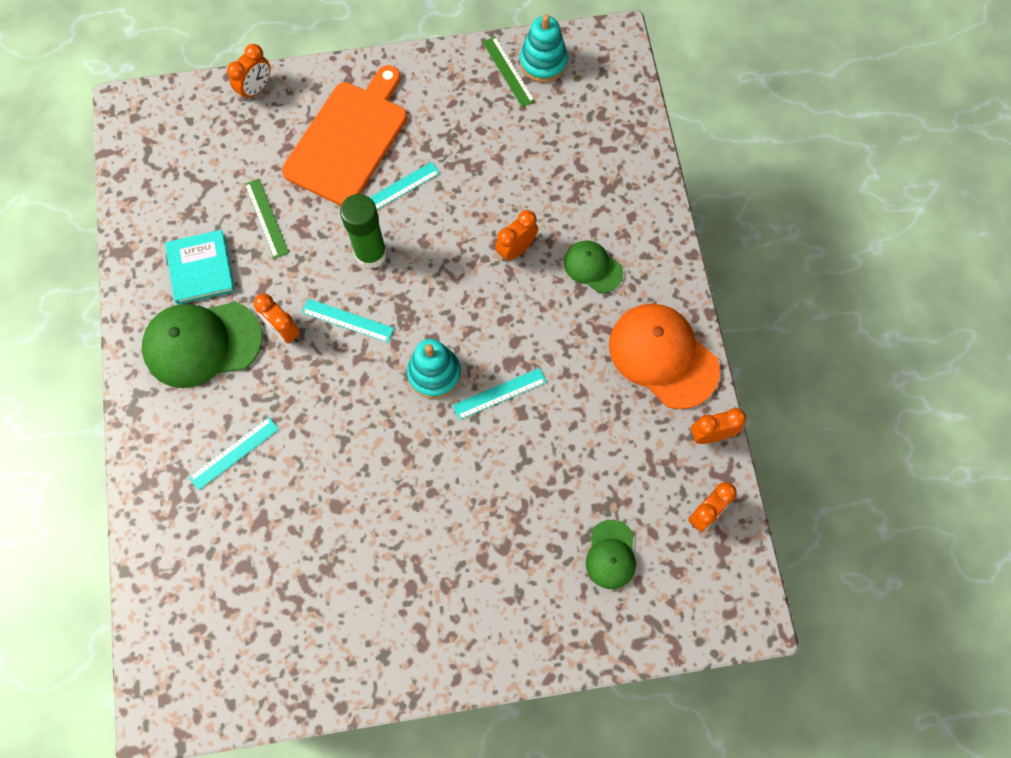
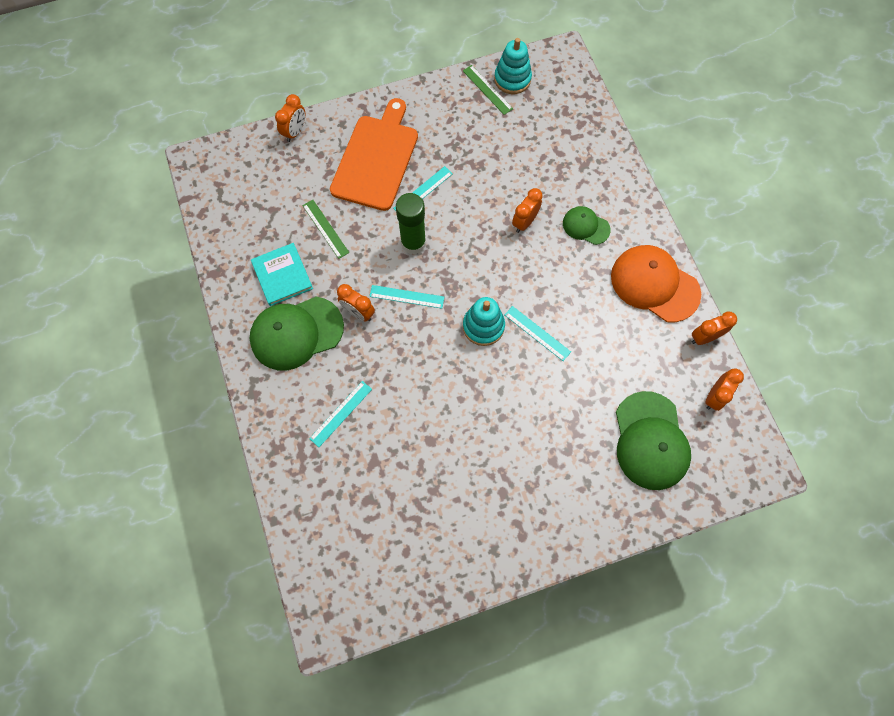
camera: 10 degrees left, 0 degrees up
(499, 394) = (537, 333): turquoise ruler -> turquoise ruler turned 75 degrees clockwise
(611, 555) = (650, 441): green cap -> green cap, size x1.84

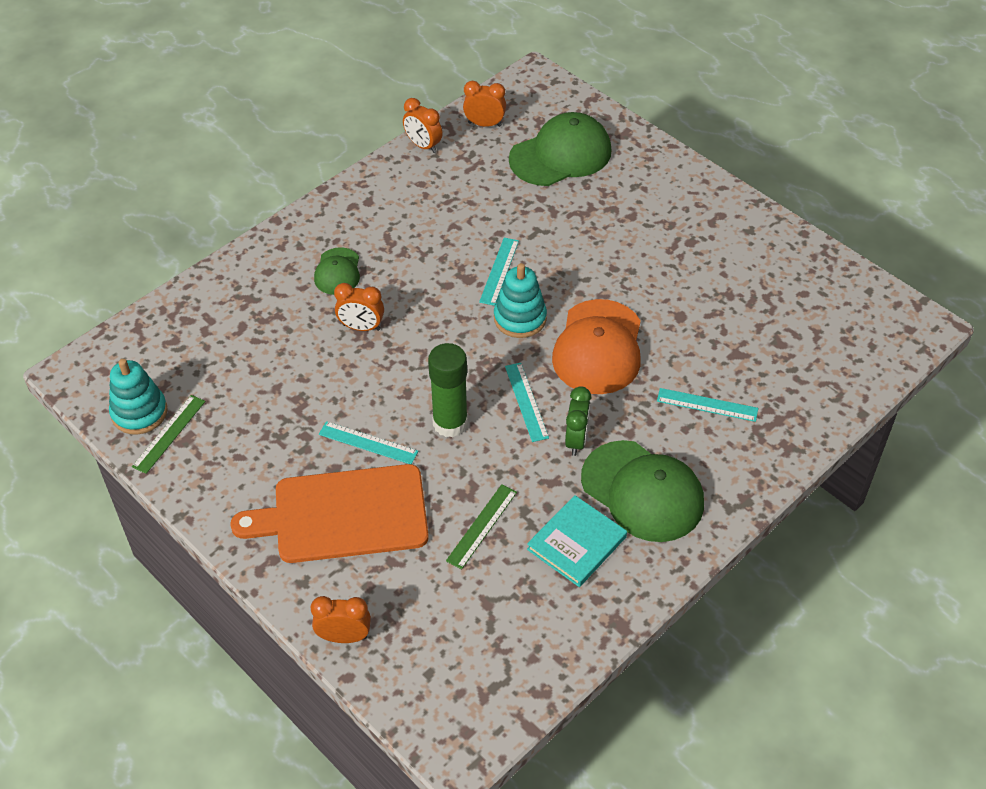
camera: 115 degrees left, 20 degrees down
(358, 313) = (576, 440): orange clock -> green clock
(654, 284) = (382, 196): orange cap -> orange cap (598, 347)

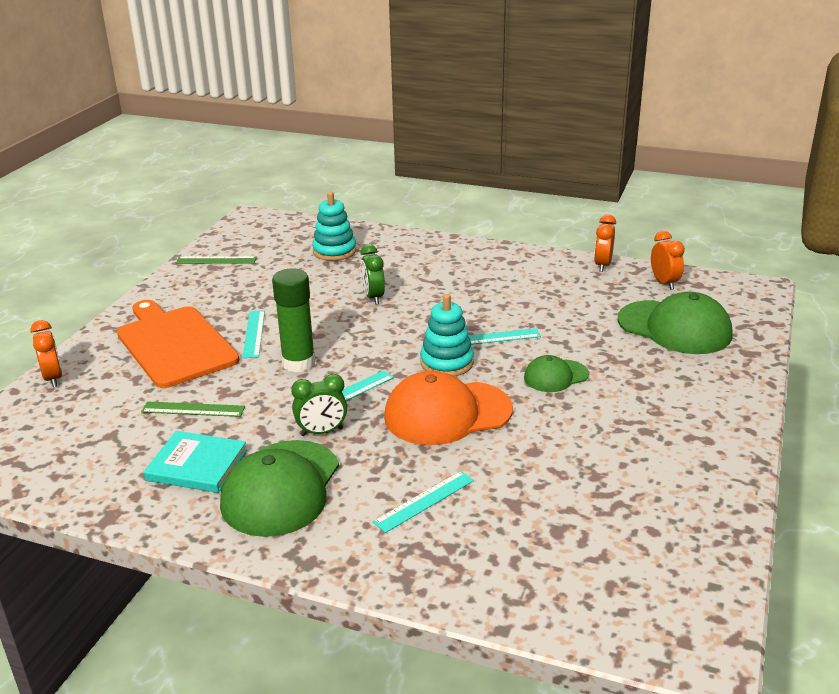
camera: 65 degrees right, 20 degrees down
(139, 412) = (229, 246): turquoise stacking toy -> turquoise stacking toy (334, 251)
(337, 272) = (423, 272): green cap -> green cap (555, 376)
(361, 327) = (373, 297): orange clock -> green clock
(707, 405) = (424, 501): turquoise ruler -> turquoise ruler turned 60 degrees clockwise

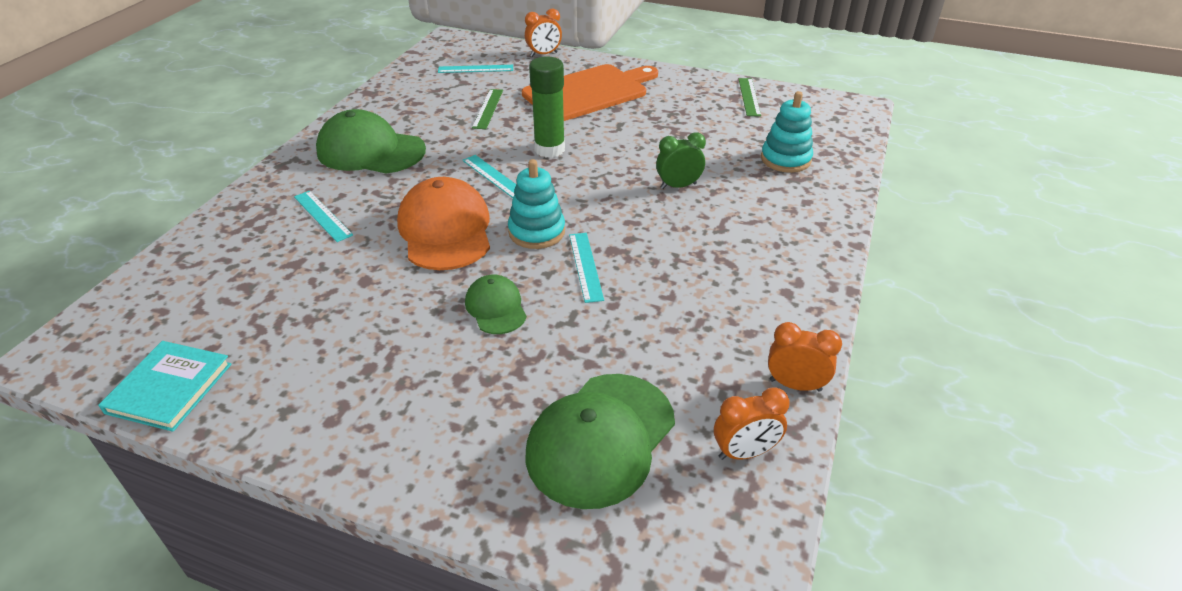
camera: 90 degrees right, 10 degrees up
(197, 465) = (414, 116): turquoise book -> turquoise book (169, 388)
(254, 333) = (604, 125): turquoise ruler -> turquoise ruler (475, 69)
(322, 432) = (438, 165): green clock -> none

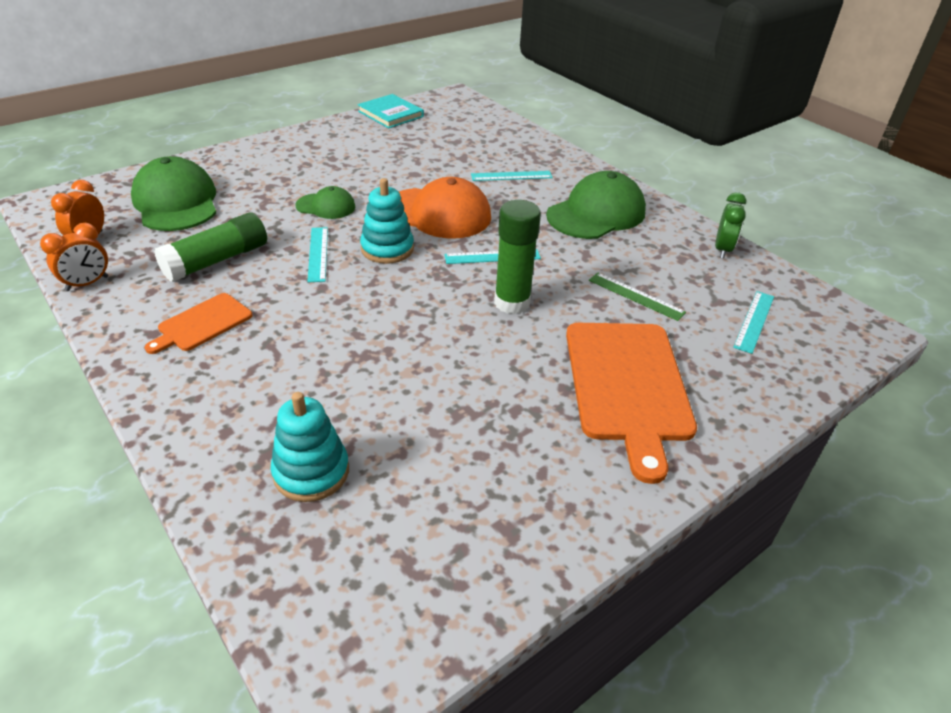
camera: 120 degrees right, 0 degrees up
(544, 54) = (778, 394): orange clock -> none
(585, 266) = (318, 254): turquoise ruler -> turquoise ruler turned 60 degrees clockwise
(663, 322) = (217, 260): none -> green glue stick
(678, 186) = (360, 353): green clock -> green clock (722, 250)
(744, 273) = (202, 323): none -> orange cutting board
(749, 97) = (495, 550): green ruler -> none

